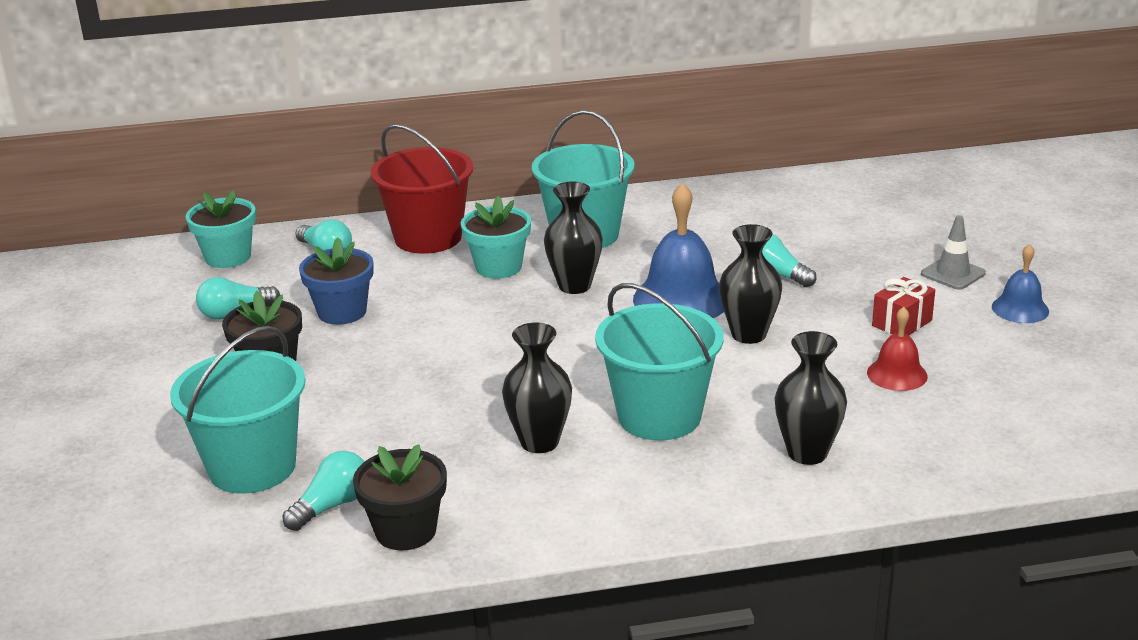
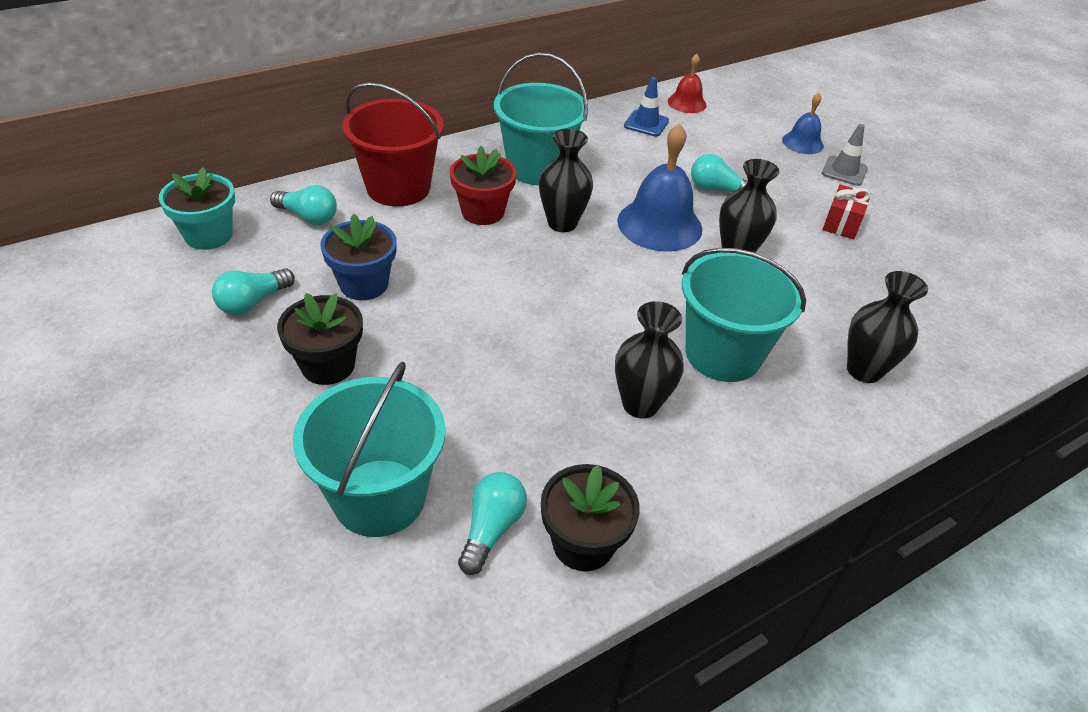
camera: 25 degrees left, 15 degrees up
(498, 267) = (482, 212): turquoise flower pot -> red flower pot
(742, 205) = (646, 123): none -> blue traffic cone
(897, 374) = (873, 275): red bell -> red bell (687, 103)
(1020, 309) = (912, 198): blue bell -> blue bell (802, 143)

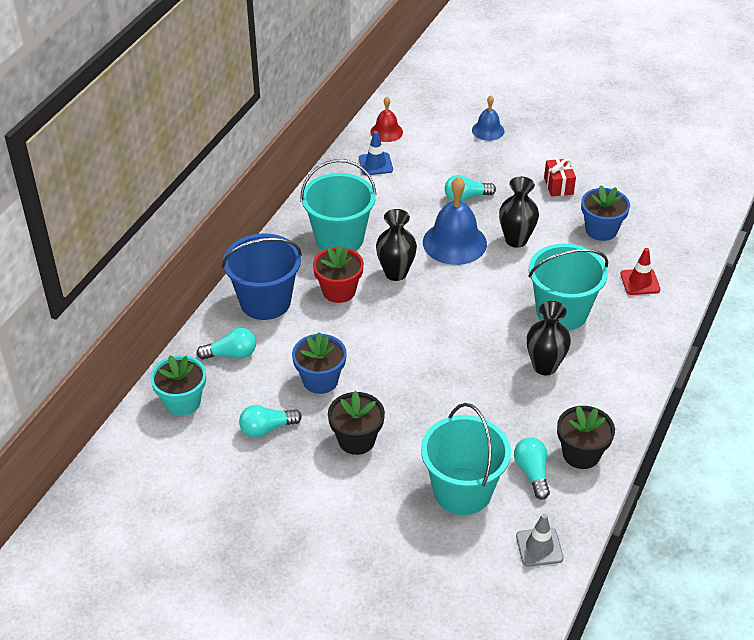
camera: 30 degrees left, 0 degrees up
(253, 302) = (267, 428): turquoise light bulb -> turquoise light bulb turned 60 degrees clockwise
(398, 188) = (265, 301): red bucket -> blue bucket
(844, 171) = (530, 142): grey traffic cone -> grey traffic cone (539, 547)
(858, 290) = (601, 230): none -> blue flower pot
(864, 370) = (640, 282): black vase -> red traffic cone

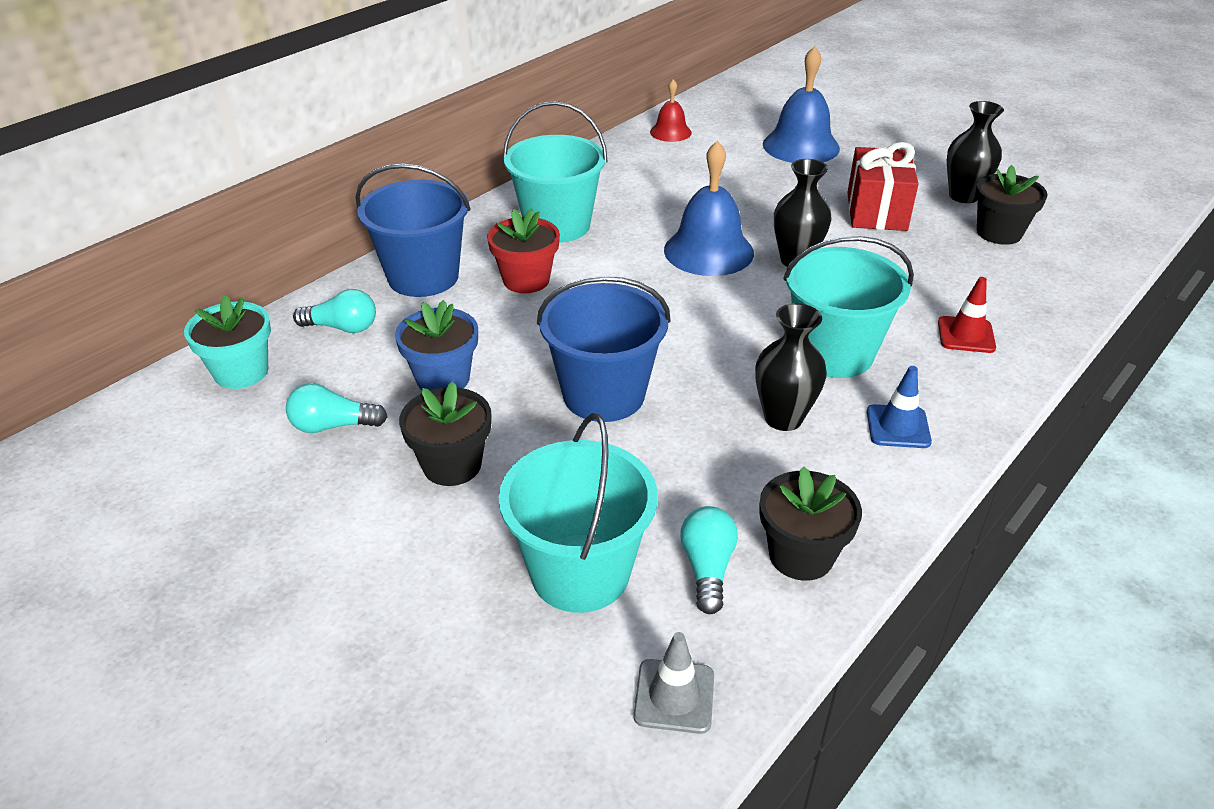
camera: 15 degrees right, 5 degrees down
(375, 164) = (642, 160): blue traffic cone -> blue traffic cone (898, 427)
(395, 273) = (613, 272): black vase -> black vase (963, 196)
(428, 371) = (603, 395): none -> blue bucket
(466, 197) = (745, 206): turquoise light bulb -> none
(488, 130) = (801, 146): blue bell -> blue bell, size x1.79
(558, 186) = (876, 211): red gift -> red gift, size x1.69
(601, 230) = (923, 266): blue flower pot -> none
(644, 191) = (999, 233): none -> black flower pot

